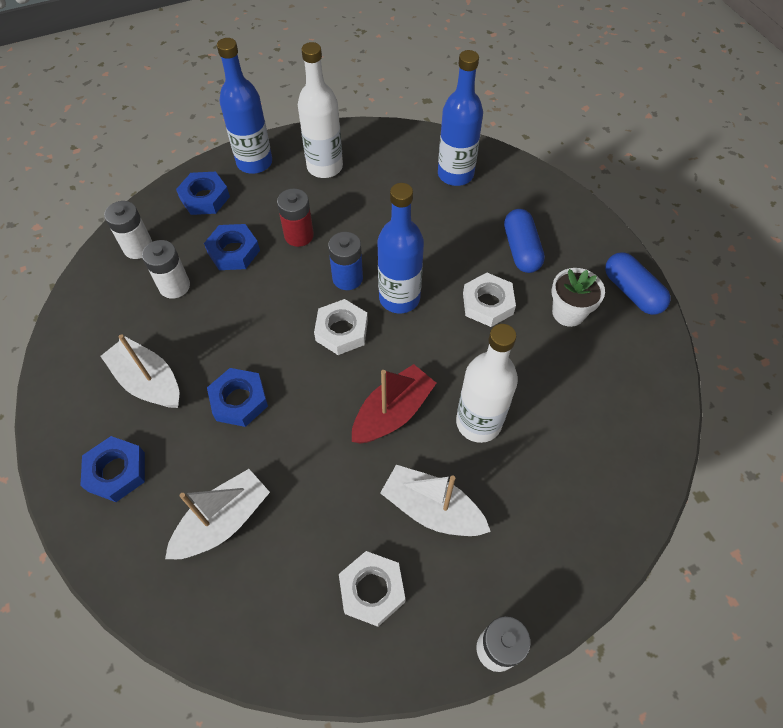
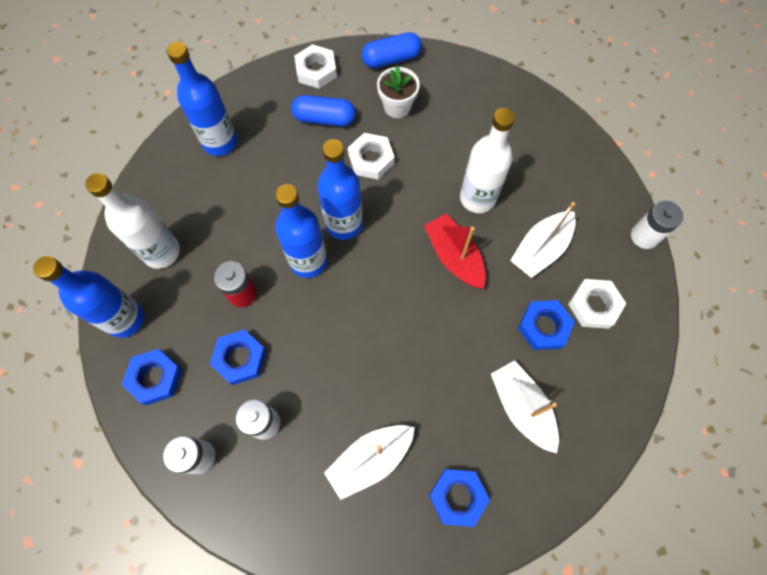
camera: 75 degrees left, 10 degrees up
(239, 400) = (412, 378): blue nut -> blue nut (544, 327)
(341, 331) = (364, 278): white nut -> white nut (316, 70)
(347, 278) = (308, 261): blue battery -> blue bottle

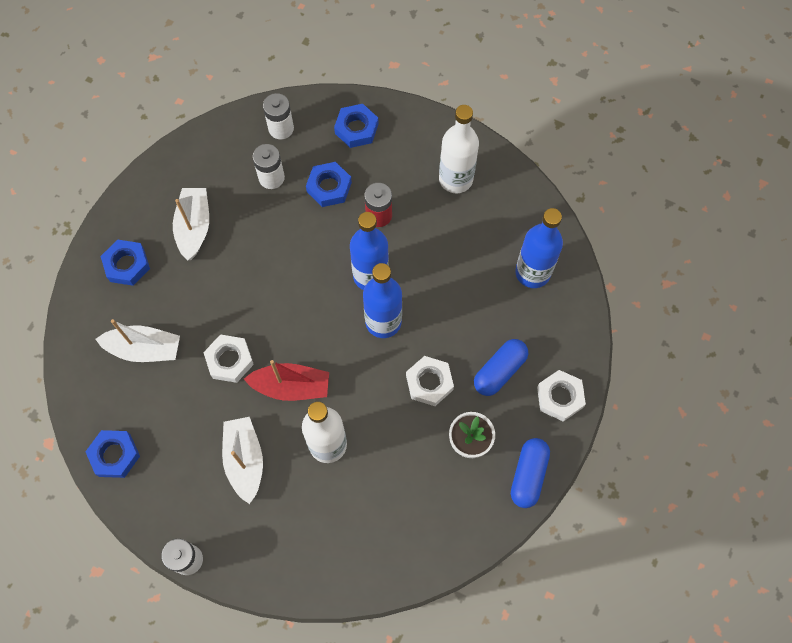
camera: 125 degrees right, 0 degrees up
(125, 319) = (416, 131): blue bottle -> none
(544, 327) = (184, 411): blue nut -> blue nut (114, 455)
(594, 306) = (169, 464): white nut -> white nut (229, 360)

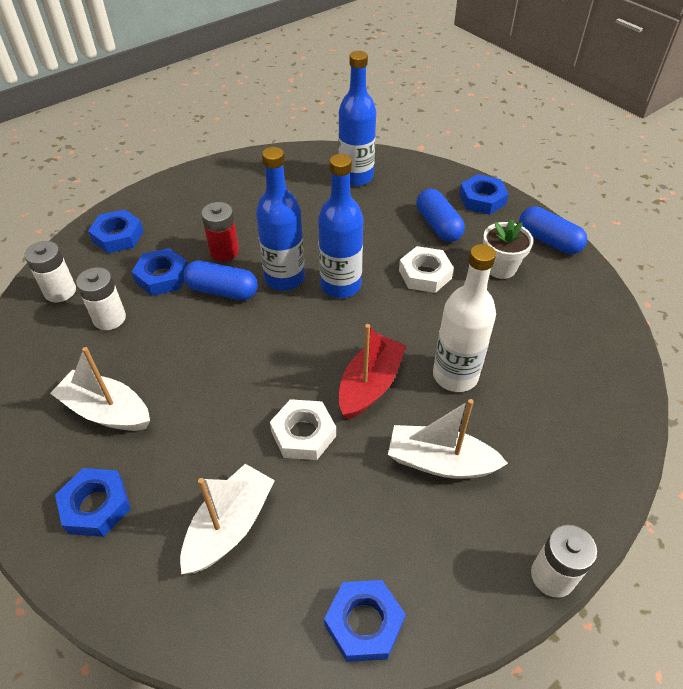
camera: 65 degrees left, 20 degrees down
(335, 238) = (222, 291): none -> blue capsule
(455, 179) = (230, 191): white bottle -> none
(560, 397) = (482, 199): white nut -> blue nut

